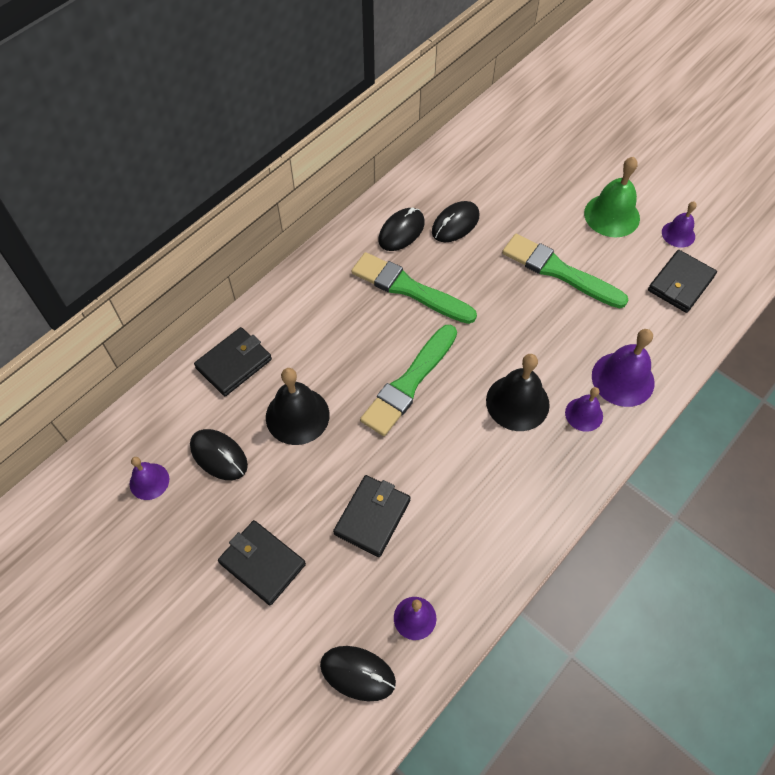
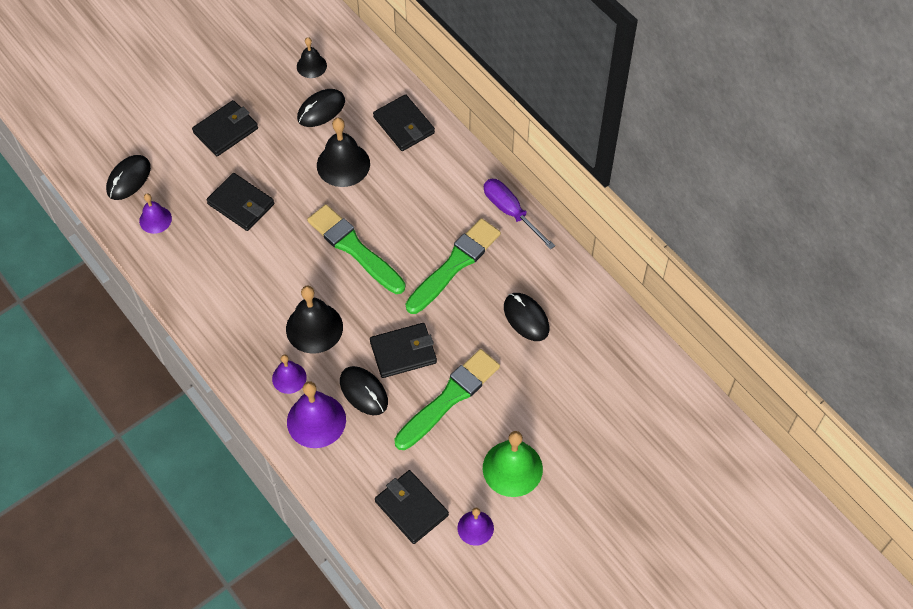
camera: 100 degrees right, 0 degrees up
(149, 481) = (311, 66): purple bell -> black bell
(335, 251) = (510, 212): none -> purple screwdriver
(401, 231) = (524, 269): black mouse -> black mouse (363, 392)
(522, 316) = (403, 352): none -> black wallet

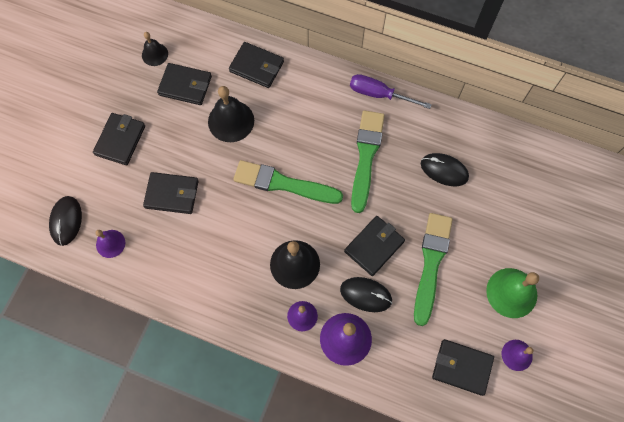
camera: 30 degrees left, 10 degrees up
(321, 110) = (185, 86): black mouse -> black wallet

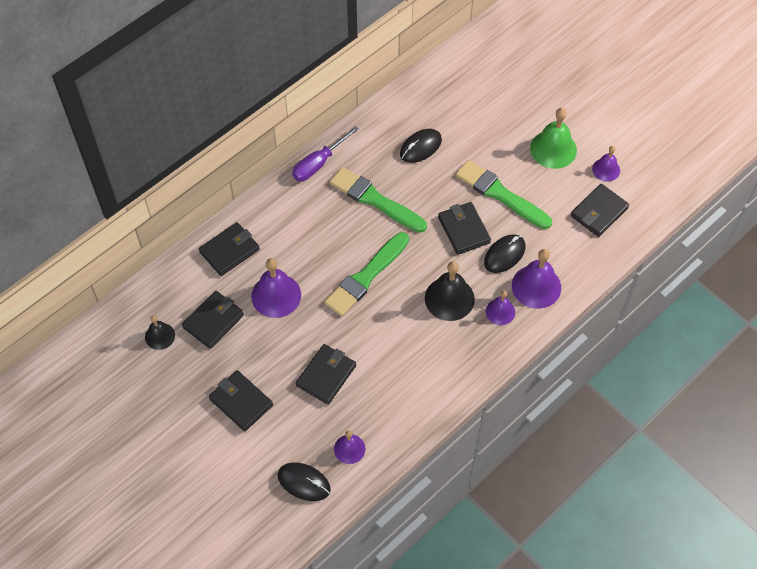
camera: 65 degrees left, 10 degrees down
(231, 121) = (276, 295): black bell -> purple bell

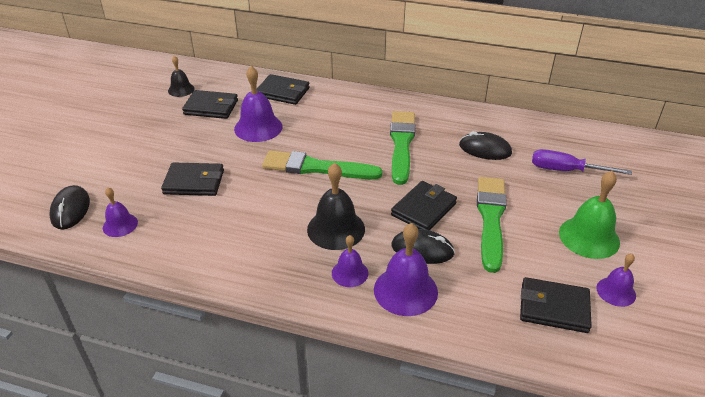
camera: 60 degrees right, 20 degrees down
(241, 402) = (140, 146): black wallet -> none
(318, 163) = (406, 103): purple screwdriver -> purple screwdriver (566, 170)

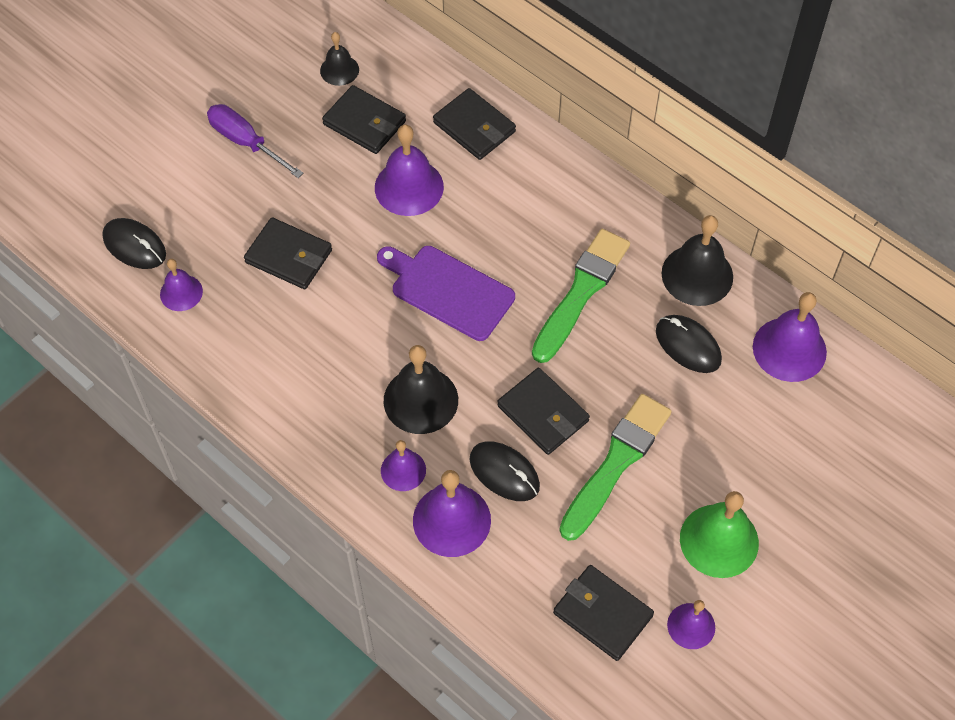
camera: 25 degrees right, 20 degrees up
(70, 210) = (134, 246): black mouse -> black mouse turned 75 degrees counterclockwise
(316, 168) = (448, 291): green brush -> purple cutting board
(423, 209) = (543, 413): black wallet -> black wallet turned 75 degrees clockwise
(463, 118) = (697, 275): none -> black bell
(542, 134) = (789, 349): none -> purple bell
(566, 170) = (772, 426): purple screwdriver -> purple screwdriver (245, 142)

